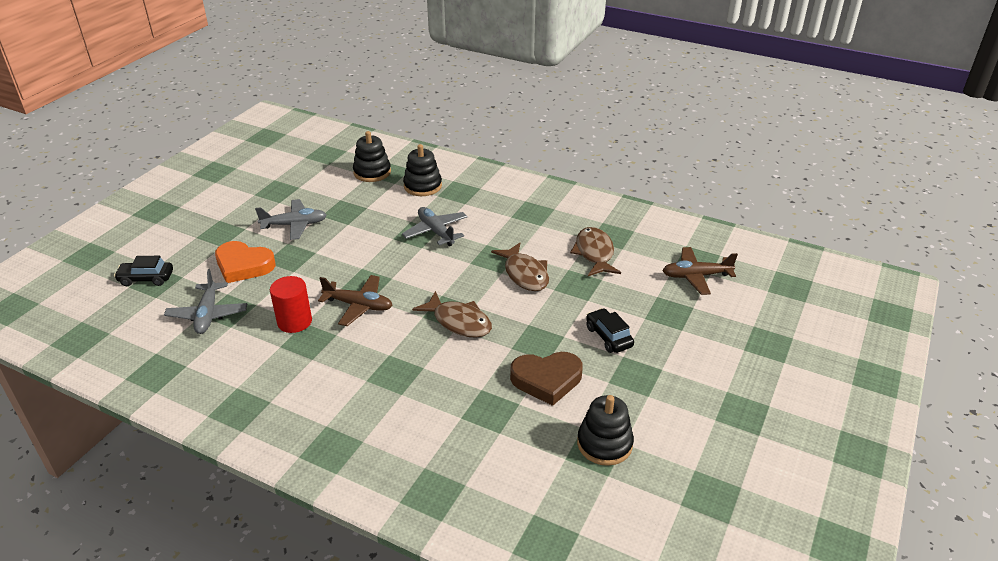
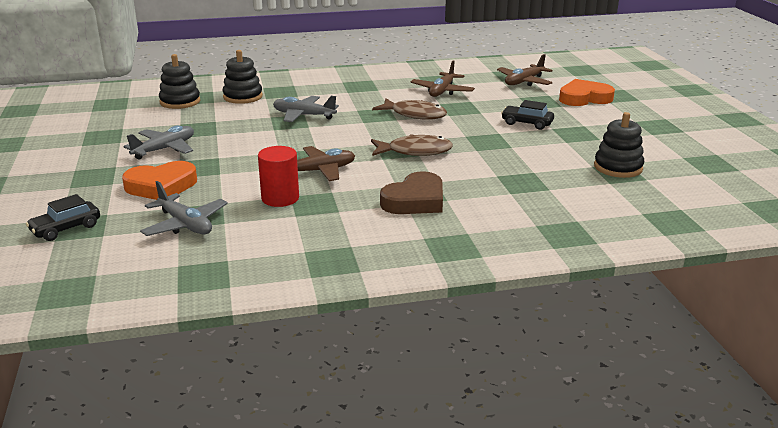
camera: 40 degrees left, 10 degrees down
(546, 380) = (529, 155): brown heart -> brown heart (415, 200)
(594, 253) = (442, 91): brown fish -> brown plane
(724, 330) = (584, 98): none -> orange heart

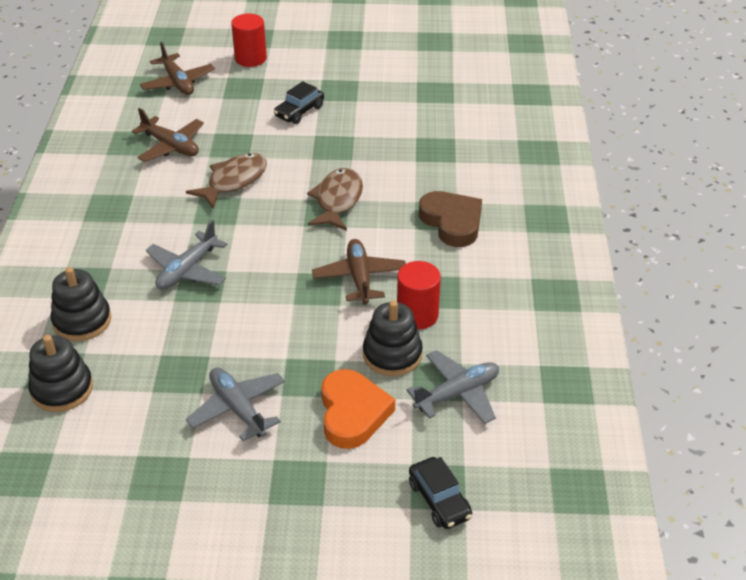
camera: 75 degrees left, 15 degrees up
(584, 98) = (250, 58): orange heart -> red cylinder
(618, 167) = (425, 89): black stacking toy -> black stacking toy (392, 354)

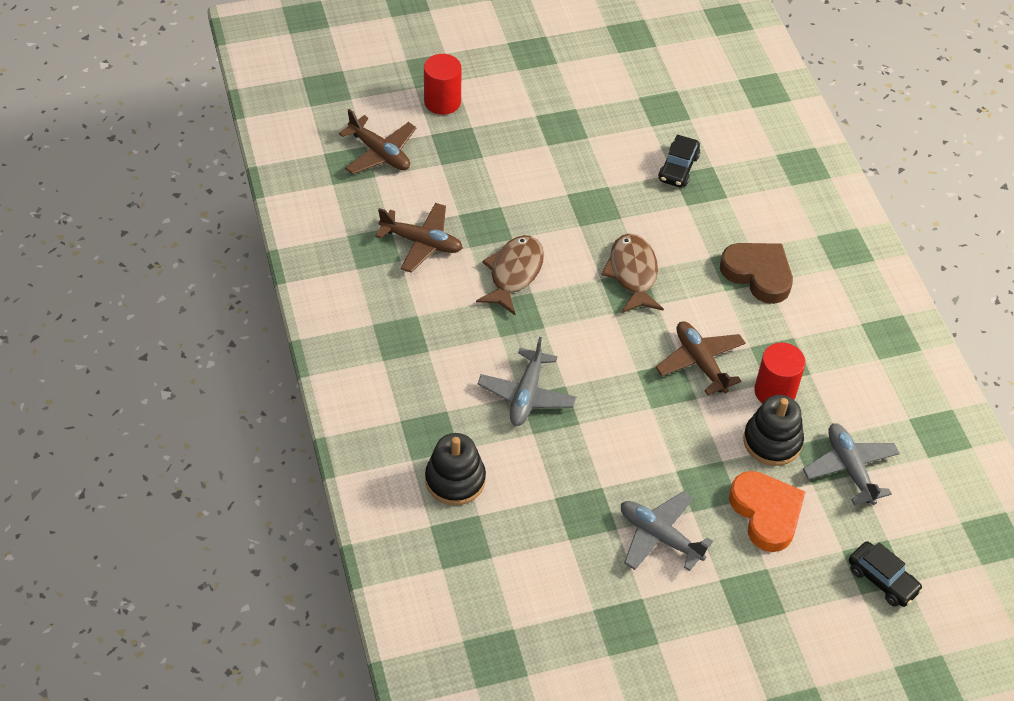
camera: 20 degrees left, 10 degrees up
(62, 389) = (481, 560): black stacking toy -> none
(299, 111) = (534, 165): black car -> black car (678, 168)
(457, 394) = (850, 468): grey plane -> grey plane turned 60 degrees counterclockwise

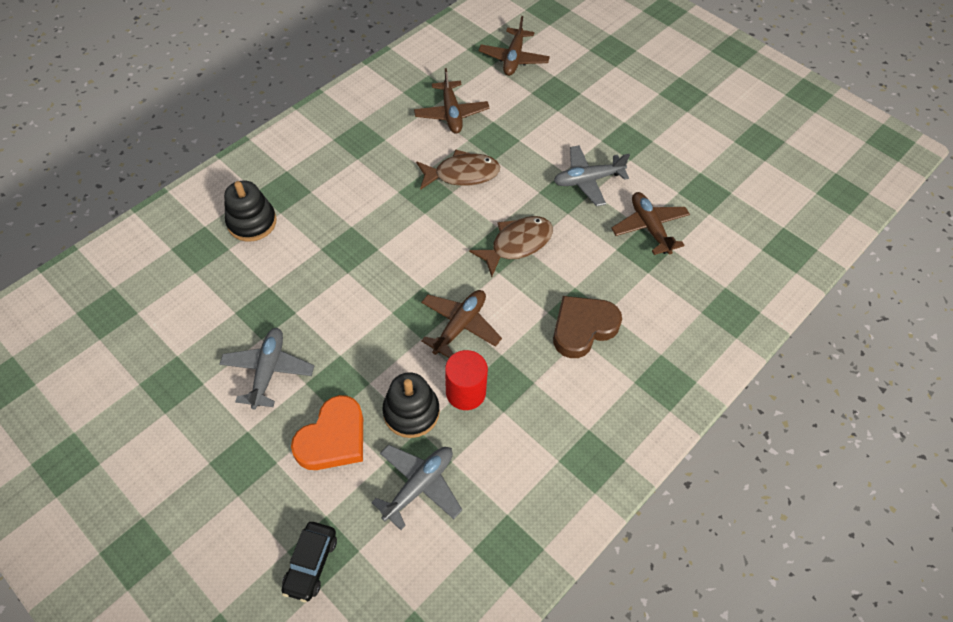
camera: 60 degrees right, 5 degrees up
(442, 102) = (589, 68): red cylinder -> none
(526, 395) = (354, 229): grey plane -> grey plane (587, 180)
(678, 168) = (649, 227): black car -> brown plane
(758, 274) = (583, 328): brown heart -> brown heart turned 135 degrees counterclockwise

